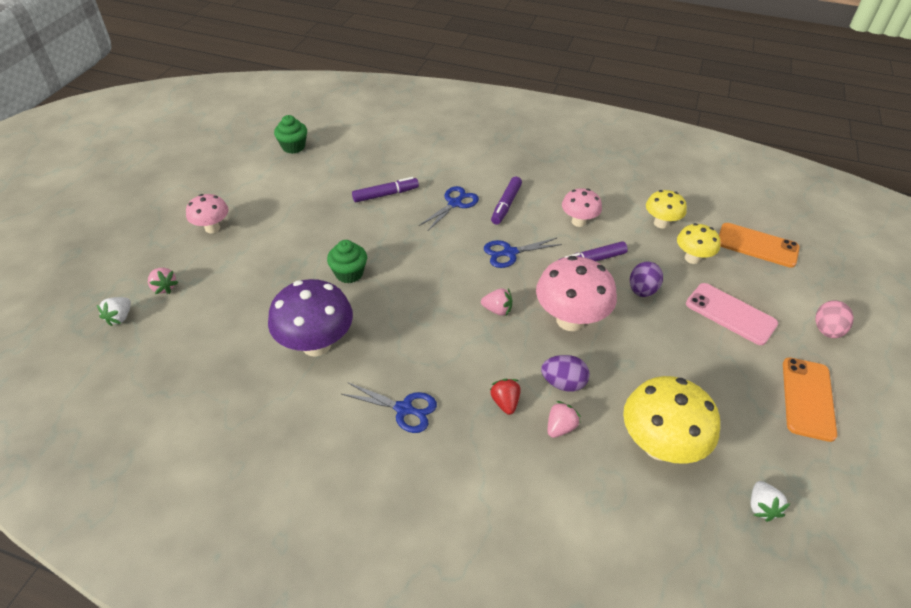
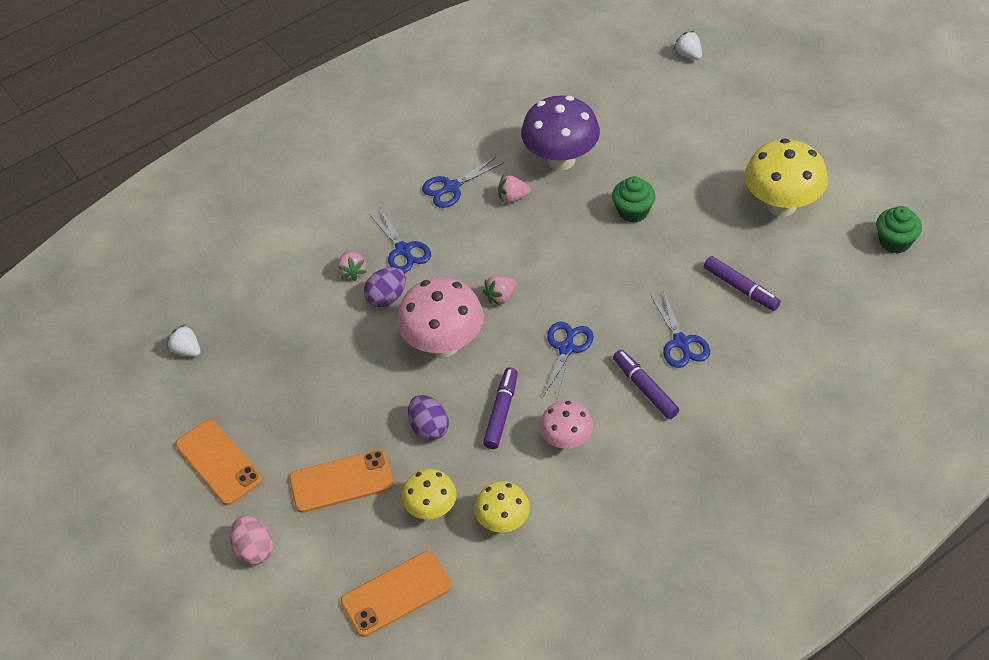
camera: 130 degrees right, 5 degrees up
(164, 287) = (708, 87): pink strawberry -> pink strawberry (513, 197)
(212, 228) = (776, 136): pink mushroom -> none
(385, 194) = (740, 288): purple marker -> purple marker turned 60 degrees counterclockwise
(505, 402) = (403, 250): red strawberry -> blue scissors
(659, 446) = (282, 323): yellow mushroom -> yellow mushroom (781, 205)
(730, 314) = (341, 481): pink phone -> orange phone

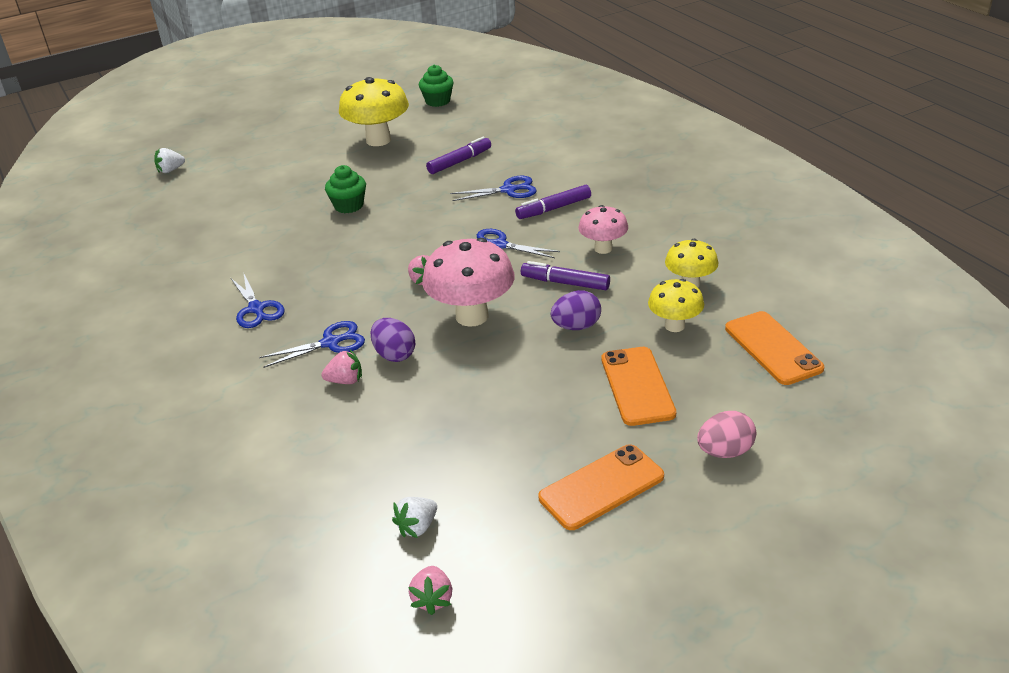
camera: 85 degrees left, 15 degrees down
(513, 197) = (294, 270): pink strawberry -> pink strawberry (433, 599)
(561, 160) = (260, 241): purple mushroom -> none

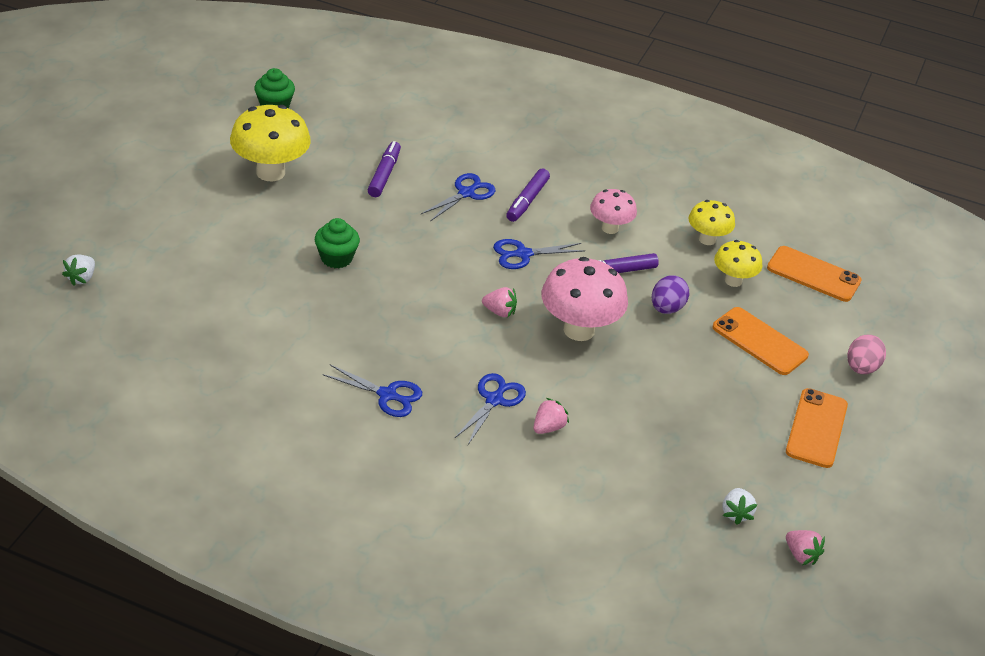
camera: 45 degrees left, 5 degrees up
(394, 355) = (559, 389): purple egg -> none

